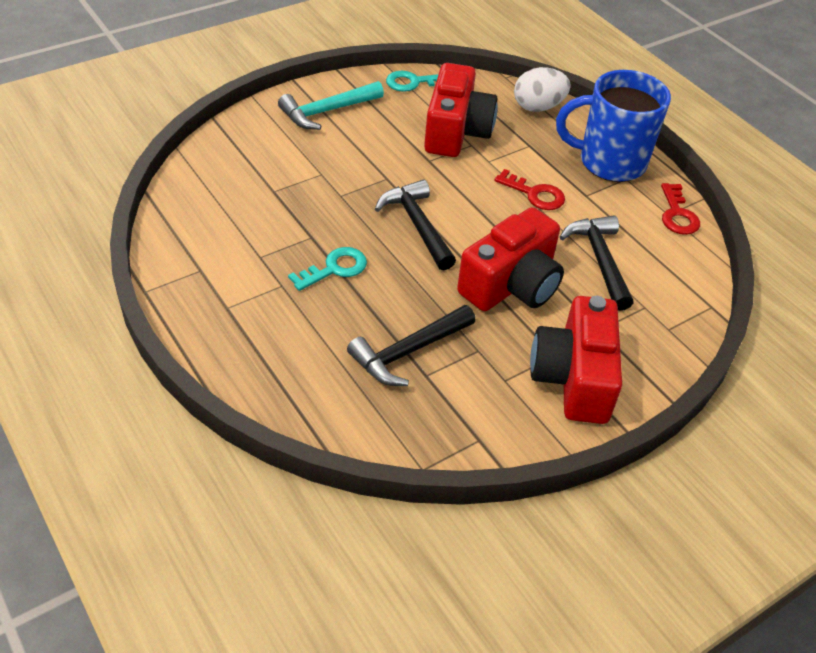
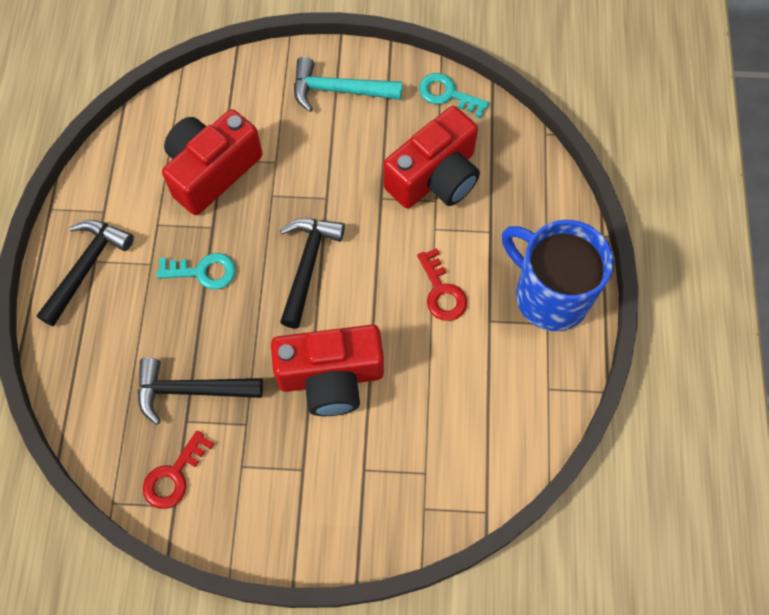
camera: 40 degrees right, 20 degrees up
(538, 107) = (542, 189): white egg -> none
(574, 378) = (297, 501): red camera -> red camera (212, 171)
(600, 260) = (432, 400): black hammer -> black hammer (87, 268)
(677, 214) = (556, 394): red key -> red key (174, 475)

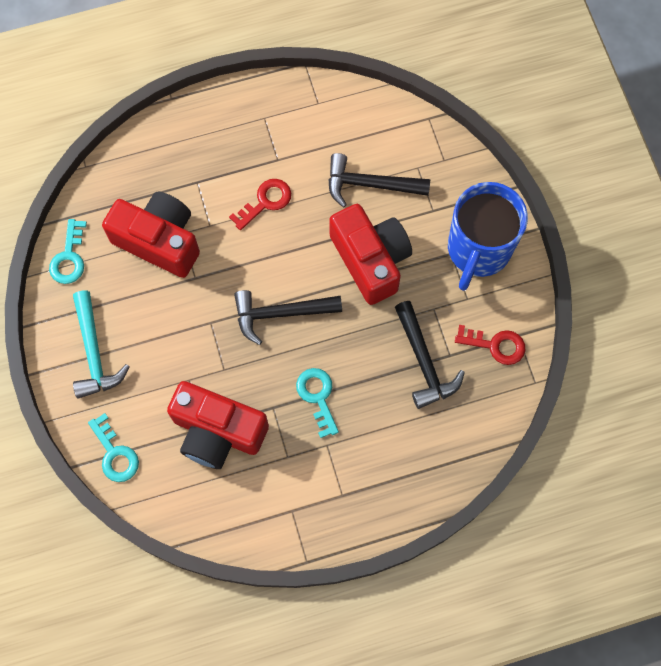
camera: 110 degrees left, 5 degrees up
(87, 268) = (351, 499): black hammer -> black hammer (370, 184)
(232, 82) = (115, 454): none -> turquoise key
(549, 295) = (239, 122): blue mug -> blue mug (478, 250)

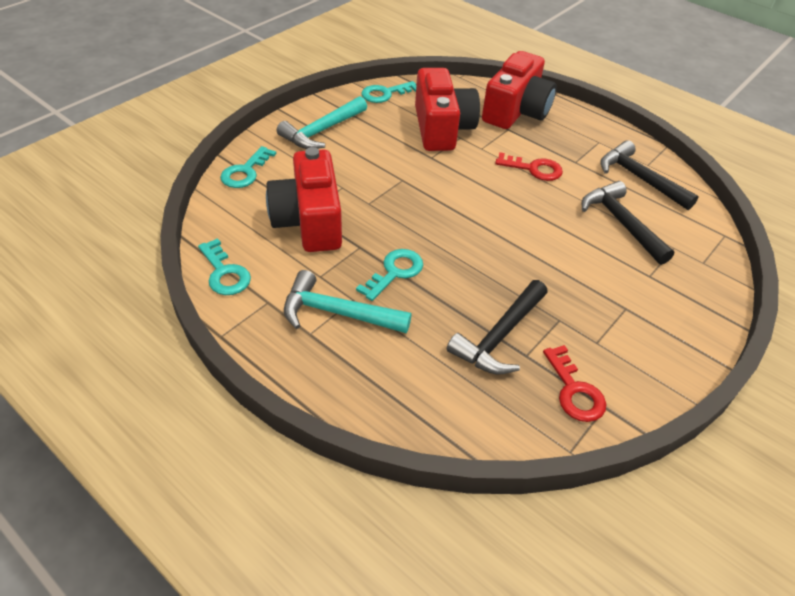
camera: 55 degrees right, 25 degrees down
(240, 530) = (224, 273): none -> turquoise key
(280, 313) = (449, 216): black hammer -> black hammer (639, 178)
(334, 464) = (337, 312): none -> turquoise hammer
(370, 260) = (556, 252): red camera -> red camera (516, 111)
(478, 250) = (653, 328): blue mug -> none

